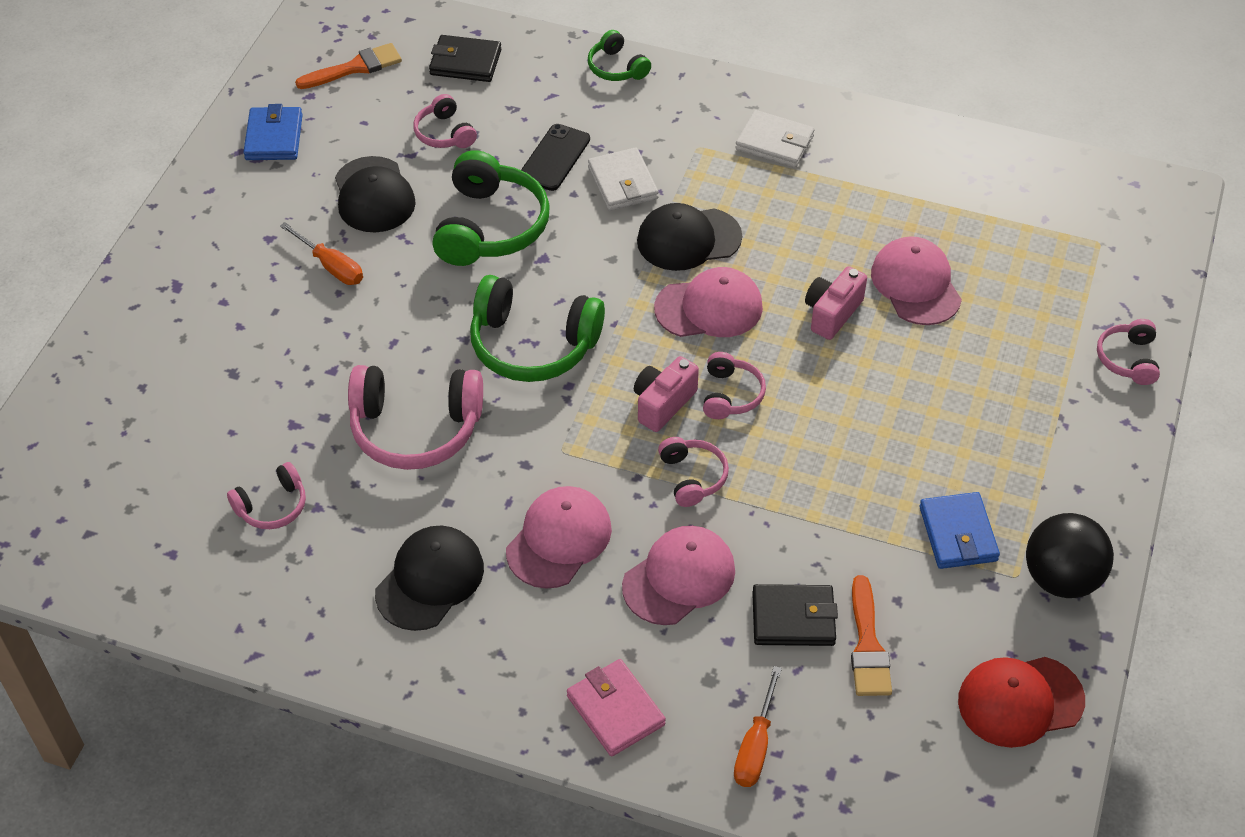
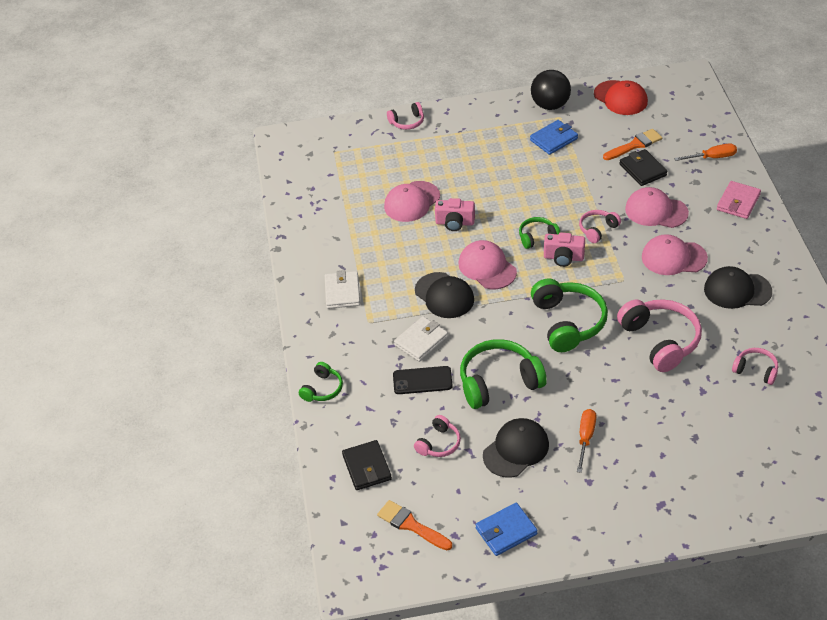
camera: 115 degrees left, 5 degrees down
(731, 395) = (537, 237): pink headphones -> green headphones

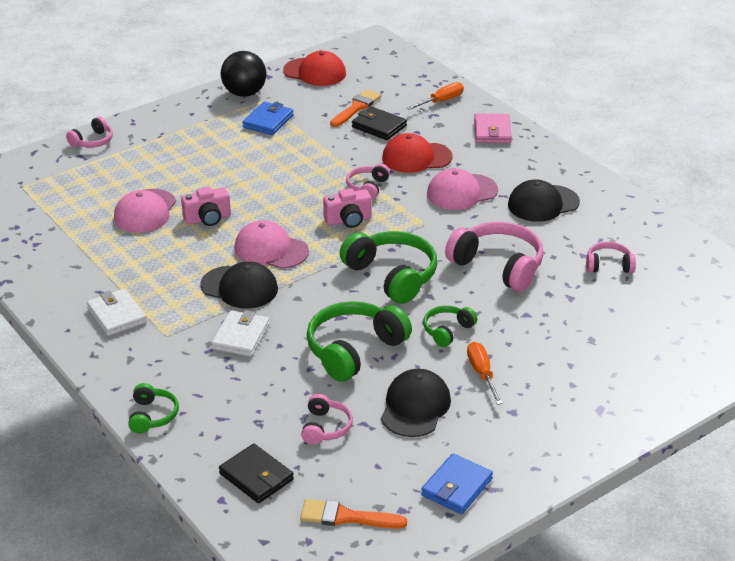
camera: 30 degrees left, 10 degrees down
(422, 380) = (267, 373): black phone -> none
(537, 237) = (308, 209): green headphones -> green headphones (447, 331)
(656, 211) = (416, 157): pink cap -> red cap

